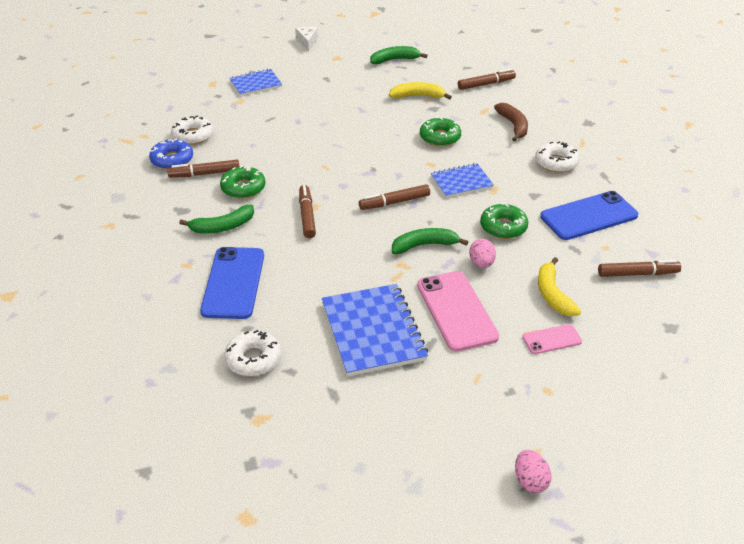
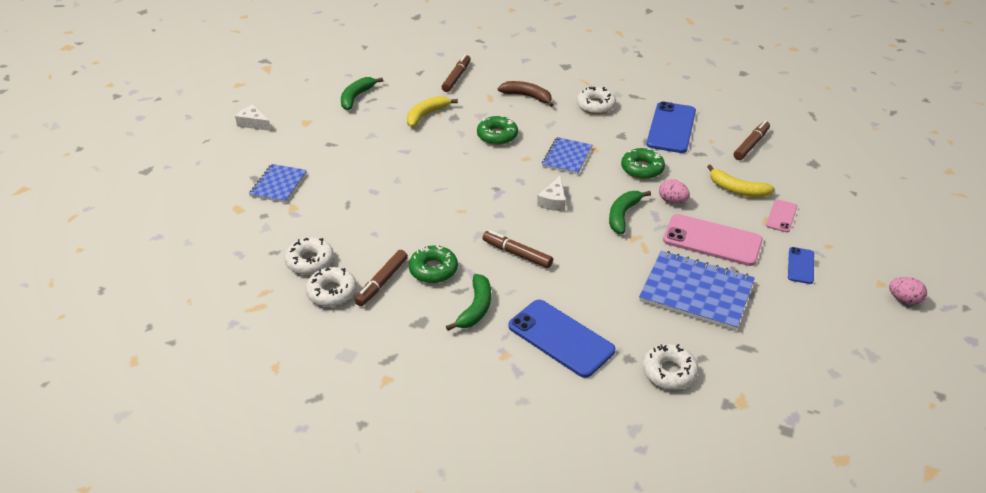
camera: 50 degrees left, 0 degrees up
(172, 160) = (332, 292): blue donut -> white donut
(394, 202) = (553, 201): brown marker -> white cheese
(491, 383) = (800, 265): none -> blue phone

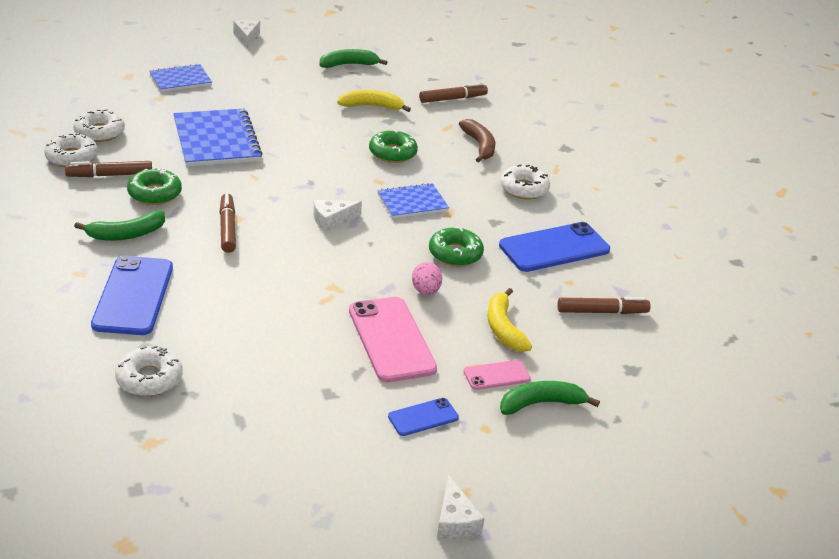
camera: 45 degrees right, 5 degrees down
(623, 215) = (362, 268): green banana -> green banana (541, 403)
(696, 292) = (292, 356): blue notebook -> blue notebook (216, 140)
(904, 300) = (455, 521): pink egg -> white cheese

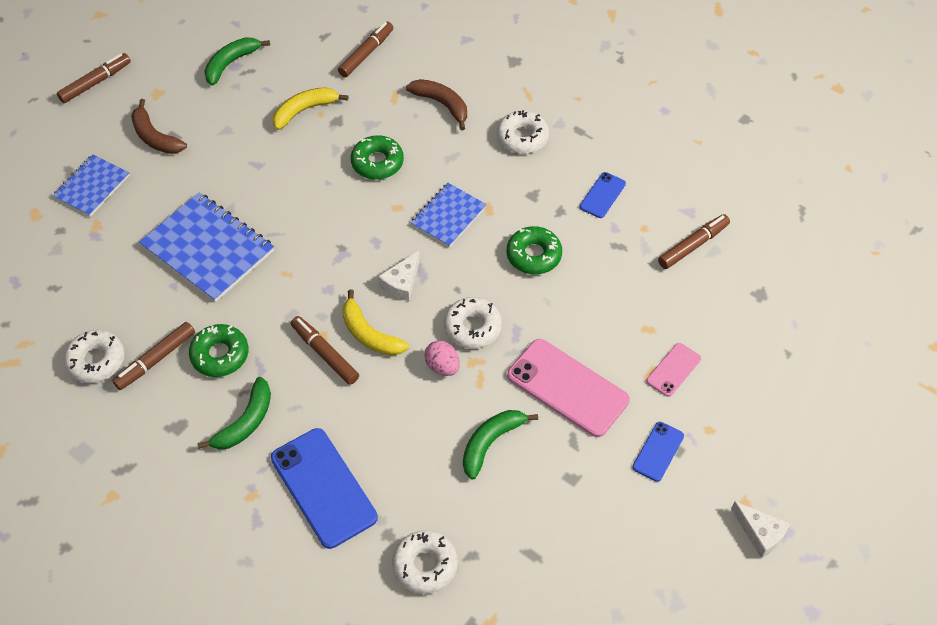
camera: 30 degrees left, 20 degrees up
(99, 132) = (88, 310): white donut -> white donut (472, 327)
(247, 37) = (95, 82): white cheese -> brown marker
(252, 76) = (155, 137): none -> brown banana
(425, 291) = (547, 315): pink egg -> pink egg (442, 366)
(503, 328) = (638, 315): yellow banana -> yellow banana (369, 334)
(541, 403) = (726, 376): green banana -> green banana (490, 443)
(554, 248) = (602, 195): blue phone -> blue phone, size x0.51

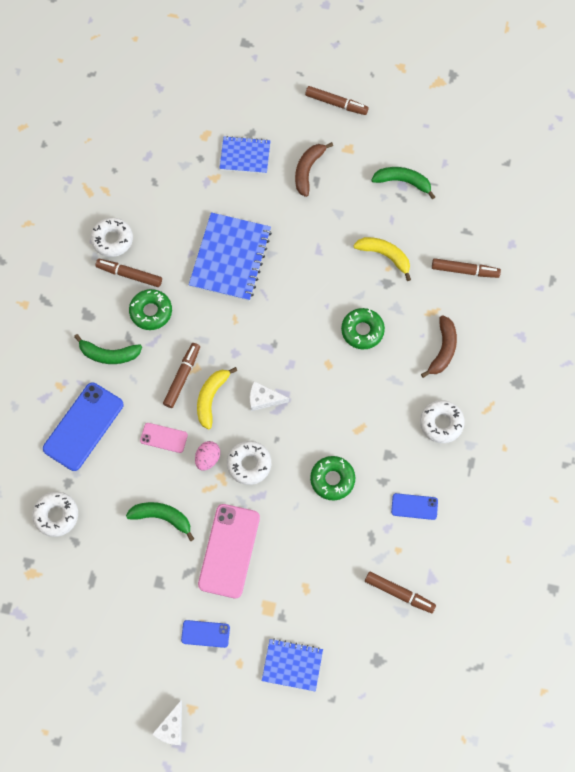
camera: 65 degrees right, 15 degrees up
(448, 216) = (338, 403): blue notebook -> blue notebook (292, 665)
(673, 370) = (278, 620): pink phone -> pink phone (164, 438)

